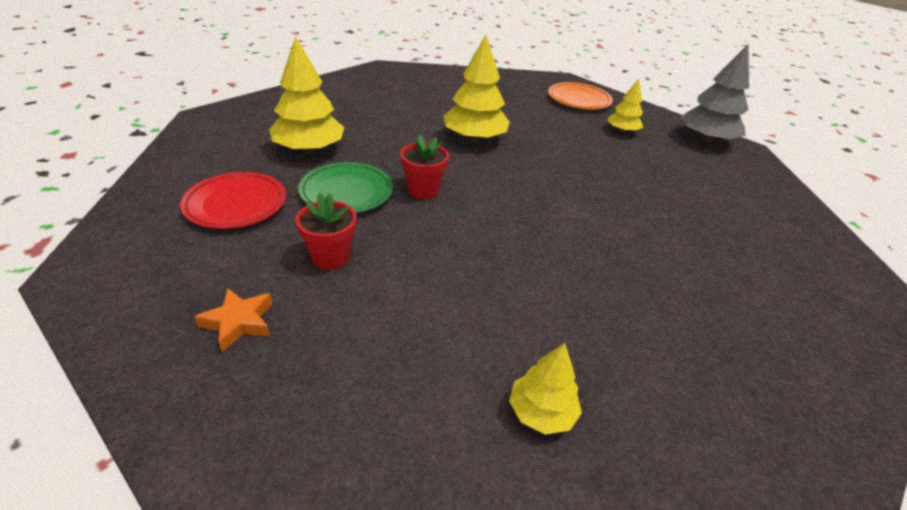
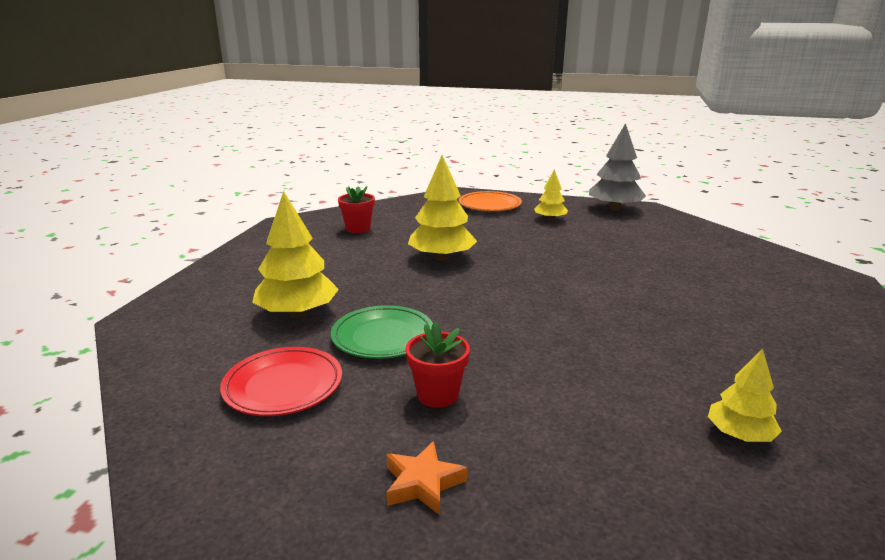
camera: 25 degrees left, 15 degrees down
(423, 190) = (450, 312): red flower pot -> red flower pot (358, 229)

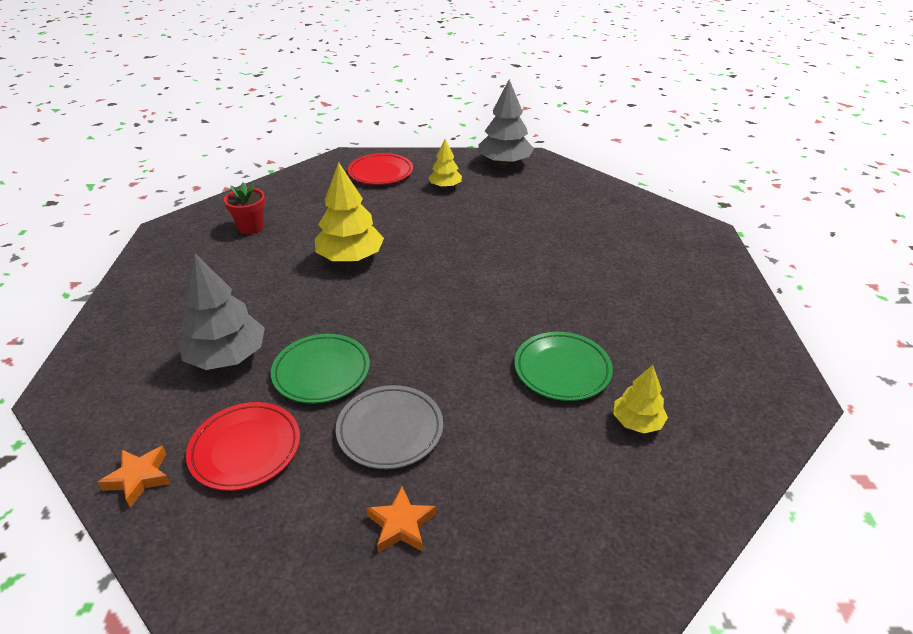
camera: 15 degrees left, 15 degrees up
(173, 392) = (139, 478): none -> orange star
(297, 313) = (227, 357): yellow tree -> grey tree
(437, 395) = (390, 430): red flower pot -> grey plate
(489, 205) = (380, 173): orange plate -> red plate
(649, 372) = (562, 370): none -> green plate

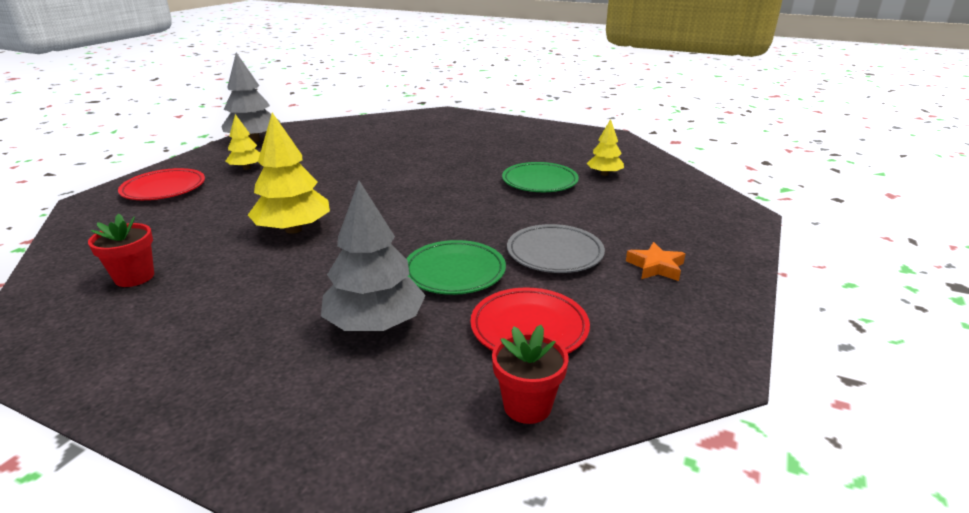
camera: 65 degrees left, 10 degrees down
(139, 478) = (527, 406): orange star -> red flower pot

